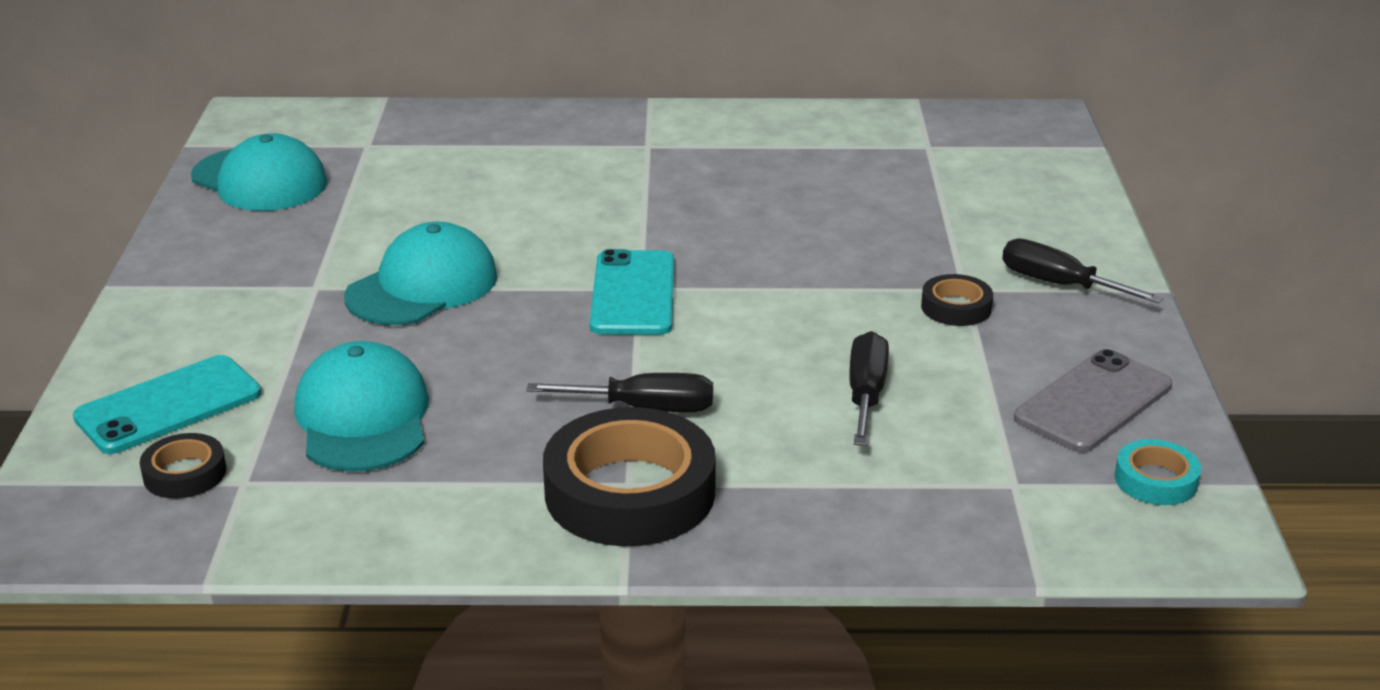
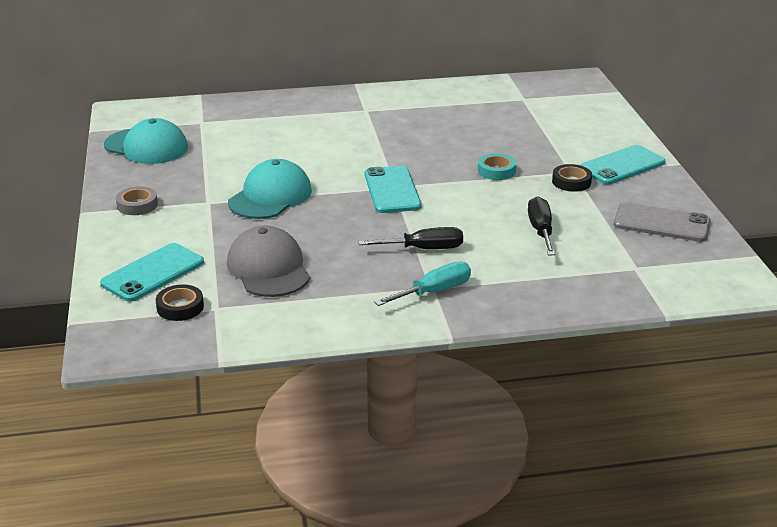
camera: 10 degrees left, 0 degrees up
(198, 281) = (137, 205): none -> grey tape
(363, 417) = (268, 268): turquoise cap -> grey cap
(630, 492) = (434, 292): black tape -> turquoise screwdriver
(1059, 284) = (622, 165): black screwdriver -> turquoise phone
(1093, 402) = (661, 223): grey phone -> grey phone turned 75 degrees clockwise
(1156, 480) = (707, 258): turquoise tape -> turquoise tape (496, 171)

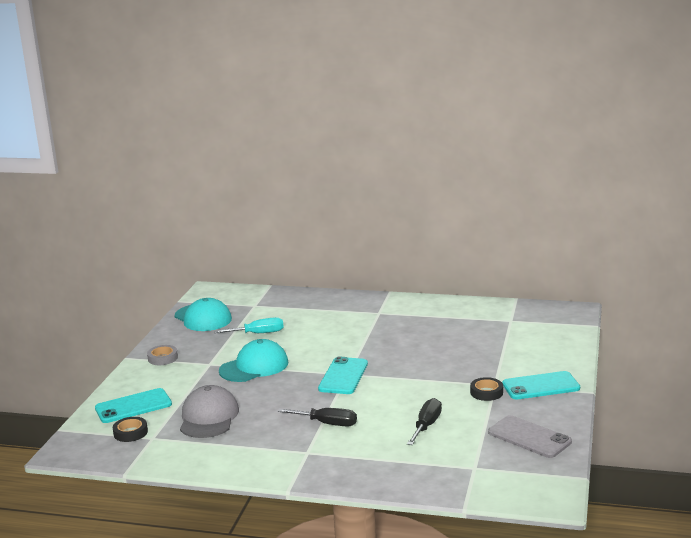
camera: 25 degrees right, 10 degrees down
(434, 292) = (306, 456): turquoise screwdriver -> turquoise screwdriver (258, 333)
(496, 171) = (435, 374): turquoise tape -> none

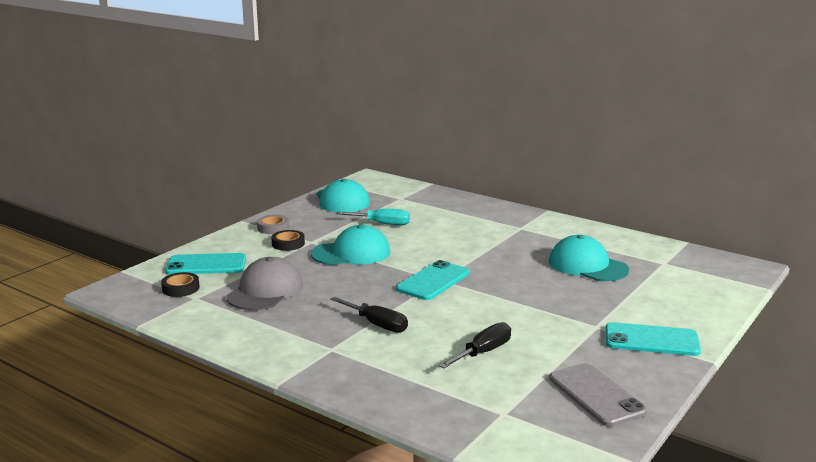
camera: 20 degrees right, 0 degrees up
(455, 335) = (587, 266): none -> turquoise cap
(486, 392) = (580, 332): black tape -> black tape (288, 244)

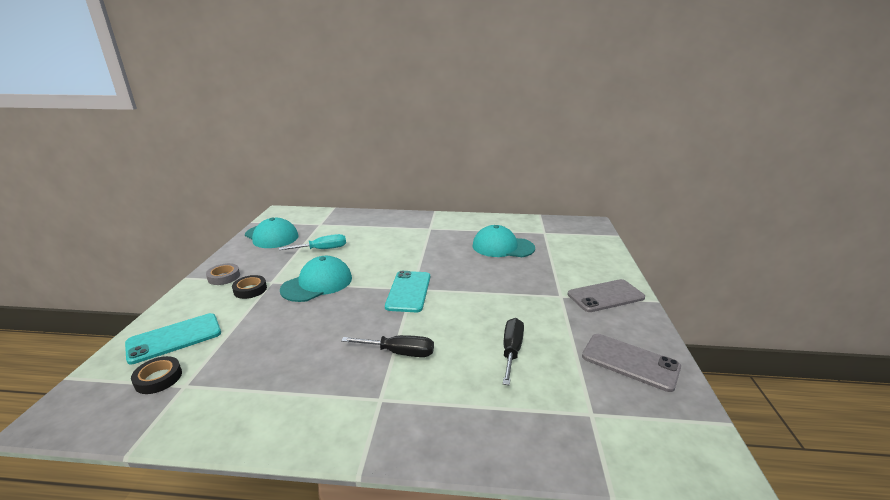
camera: 30 degrees left, 5 degrees up
(265, 291) = (261, 350): grey cap -> none
(651, 340) = (605, 296): turquoise phone -> grey phone

